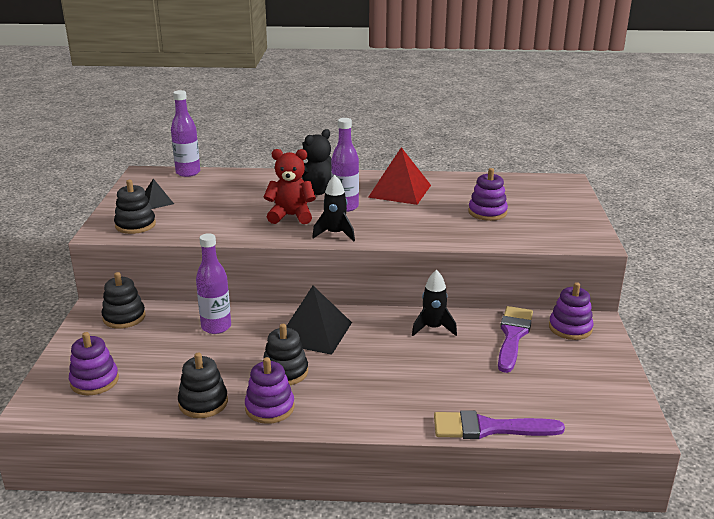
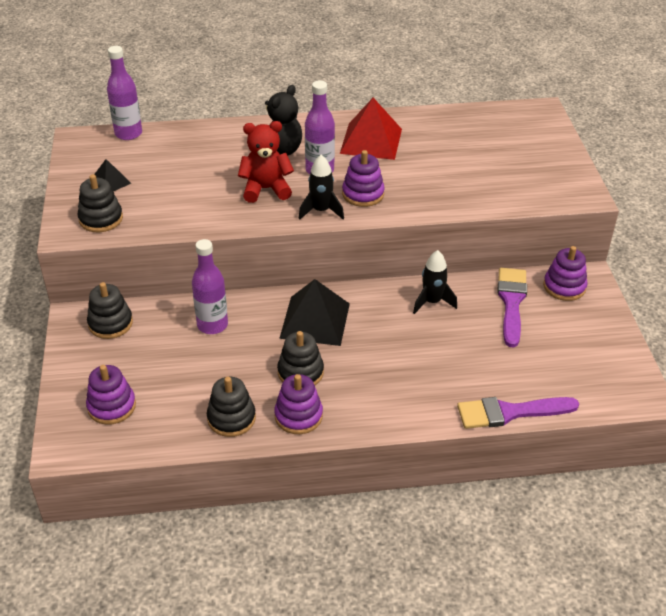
camera: 10 degrees left, 15 degrees up
(487, 212) = (470, 164): purple stacking toy -> purple stacking toy (363, 194)

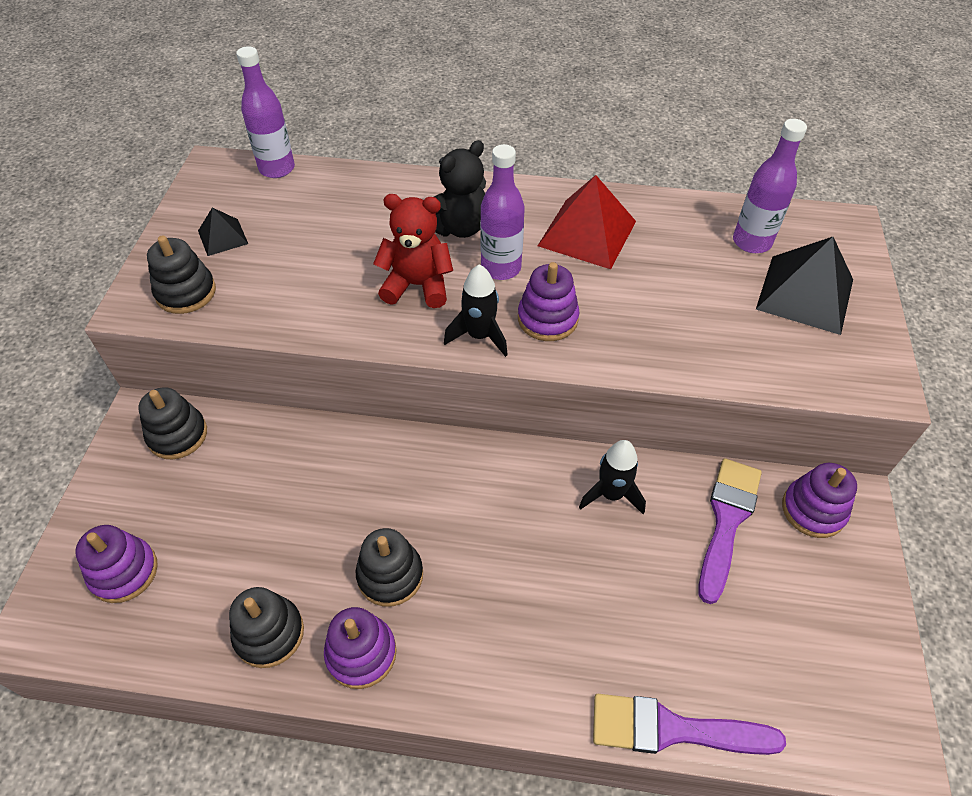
camera: 15 degrees right, 10 degrees up
(212, 325) = (303, 466): purple bottle -> purple bottle (751, 242)
(315, 320) = (439, 489): black pyramid -> black pyramid (805, 294)

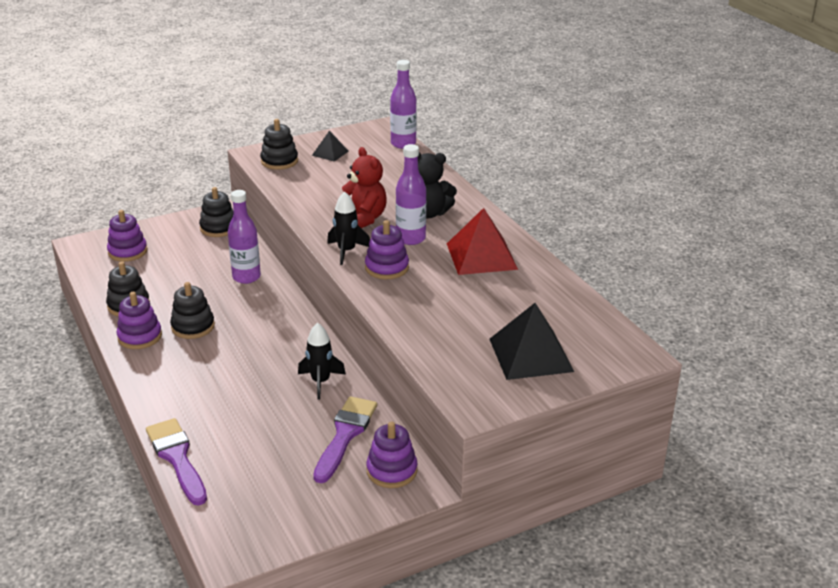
camera: 55 degrees right, 20 degrees down
(727, 521) = (345, 435): purple brush -> purple brush turned 60 degrees counterclockwise
(751, 242) = (557, 319): purple bottle -> purple bottle (246, 277)

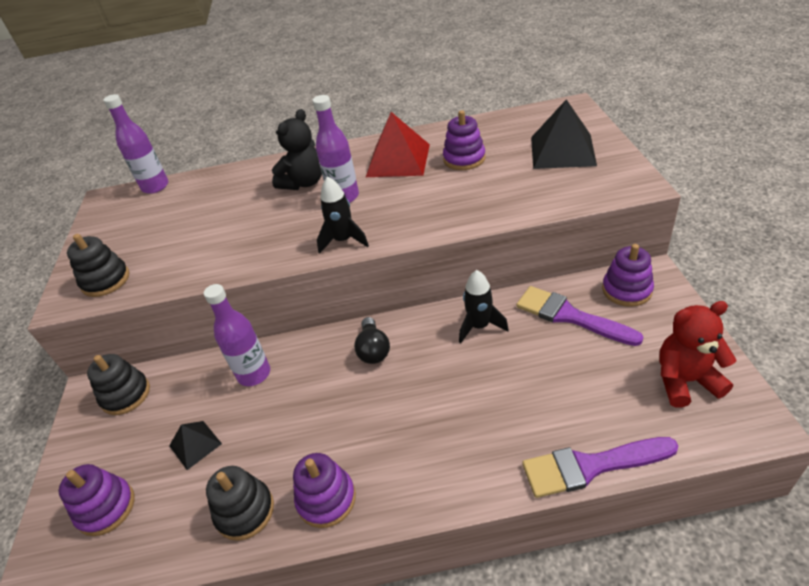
camera: 65 degrees left, 10 degrees up
(193, 326) = (331, 435): black stacking toy -> none
(281, 329) = (373, 350): none -> black light bulb
(330, 153) = (125, 238): black pyramid -> black pyramid (195, 444)
(363, 219) = (286, 224): red teddy bear -> red teddy bear (685, 381)
(386, 268) = (390, 216): purple stacking toy -> purple stacking toy (464, 159)

